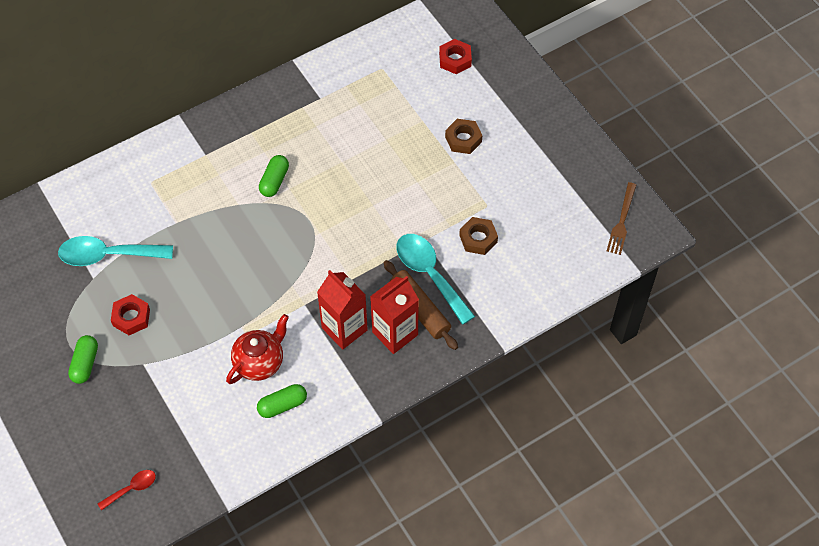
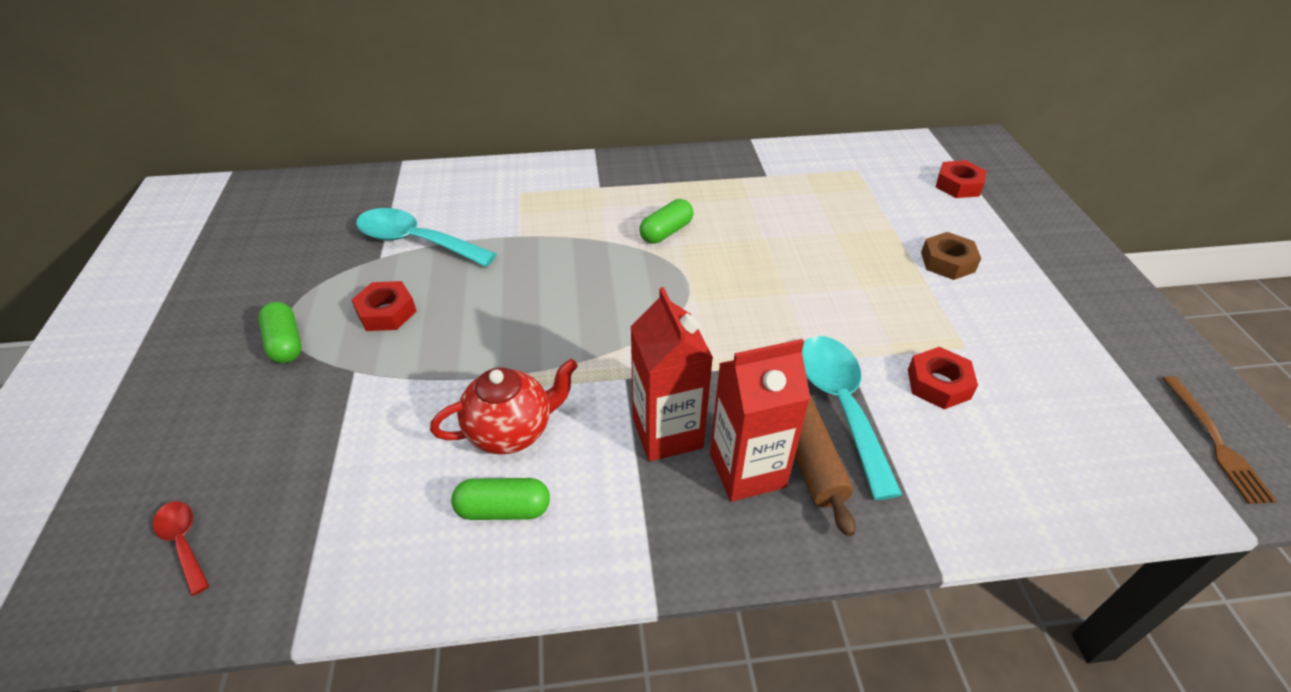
camera: 25 degrees right, 15 degrees down
(85, 363) = (285, 343): green capsule -> green capsule turned 60 degrees counterclockwise
(132, 488) = (183, 542): red spoon -> red spoon turned 120 degrees counterclockwise
(478, 239) = (938, 384): brown nut -> red nut
(621, 221) = (1215, 442): brown fork -> brown fork turned 45 degrees counterclockwise

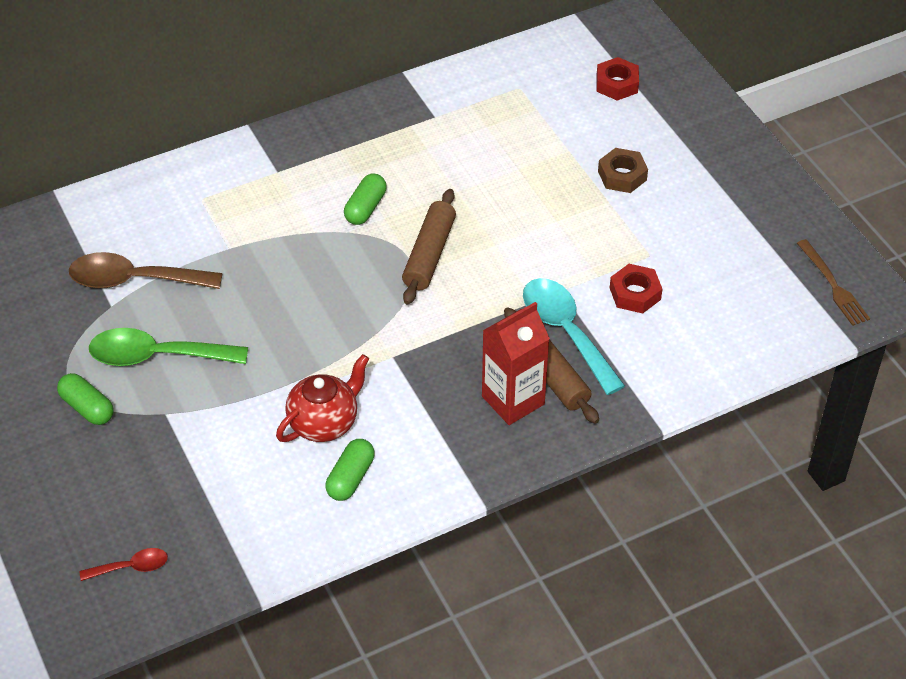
camera: 20 degrees left, 5 degrees up
(183, 542) = (131, 567): red spoon -> red spoon turned 135 degrees clockwise
(386, 312) = (156, 356): red nut -> green spoon
(415, 241) = (134, 280): turquoise spoon -> brown spoon
(503, 509) = (350, 478): green capsule -> green capsule turned 45 degrees counterclockwise
(667, 433) = (444, 390): red carton -> none
(712, 286) = (429, 254): none -> brown rolling pin

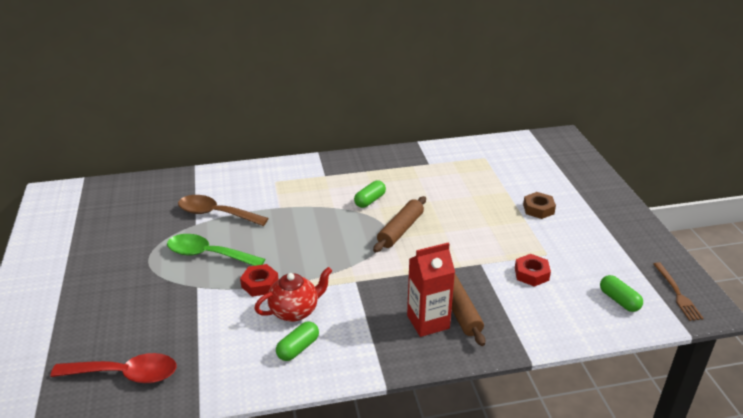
camera: 15 degrees right, 15 degrees down
(87, 407) = (151, 274): green capsule -> green capsule (619, 300)
(131, 567) = (126, 374): red spoon -> red spoon, size x1.97
(565, 331) = (477, 287): turquoise spoon -> none
(617, 84) = (546, 164): red nut -> red nut (260, 284)

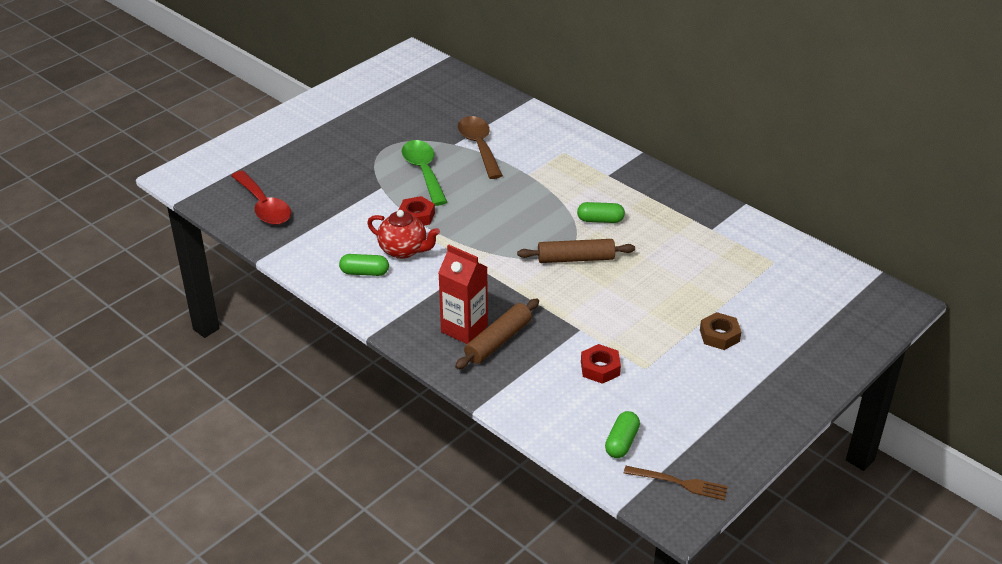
camera: 55 degrees right, 5 degrees up
(677, 293) = (679, 483): brown fork -> brown fork turned 120 degrees counterclockwise

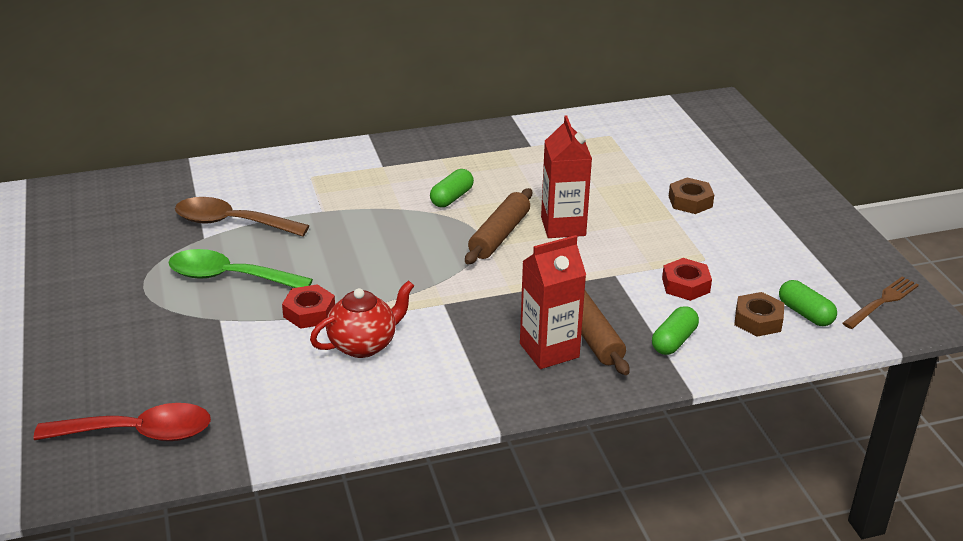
camera: 60 degrees left, 5 degrees down
(364, 272) = (374, 390): green capsule -> green capsule (673, 341)
(589, 419) = (758, 320): none -> brown nut
(617, 283) = (563, 226): none -> red carton

